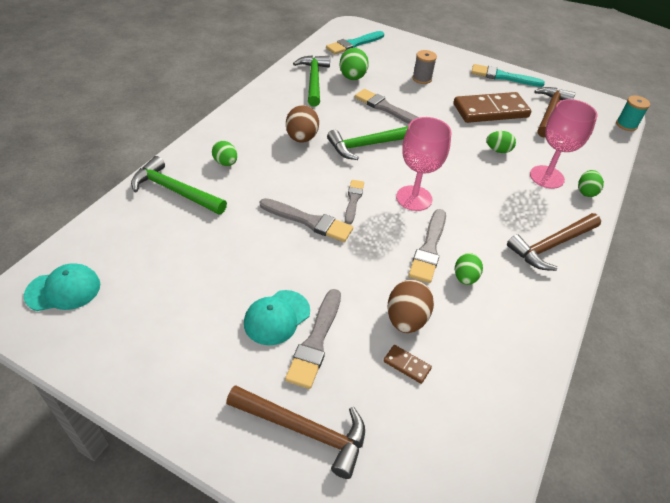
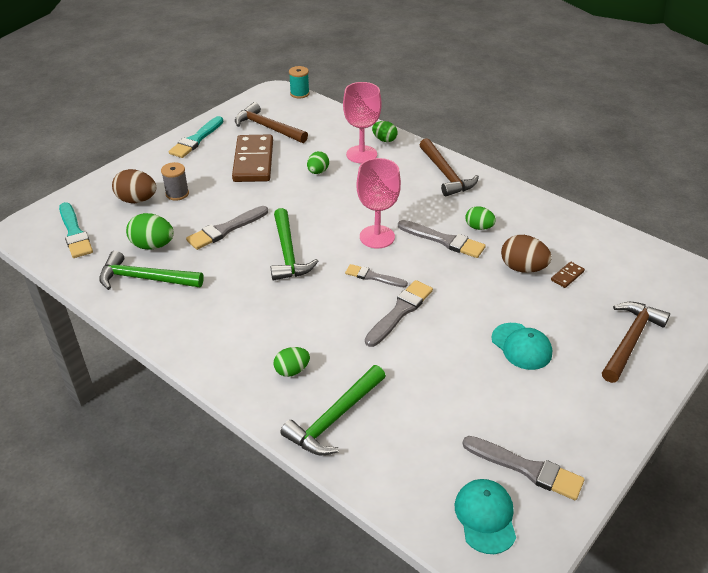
camera: 75 degrees left, 5 degrees down
(301, 138) = (262, 302): brown egg -> brown egg (137, 200)
(315, 341) = (546, 324): grey brush -> grey brush (526, 469)

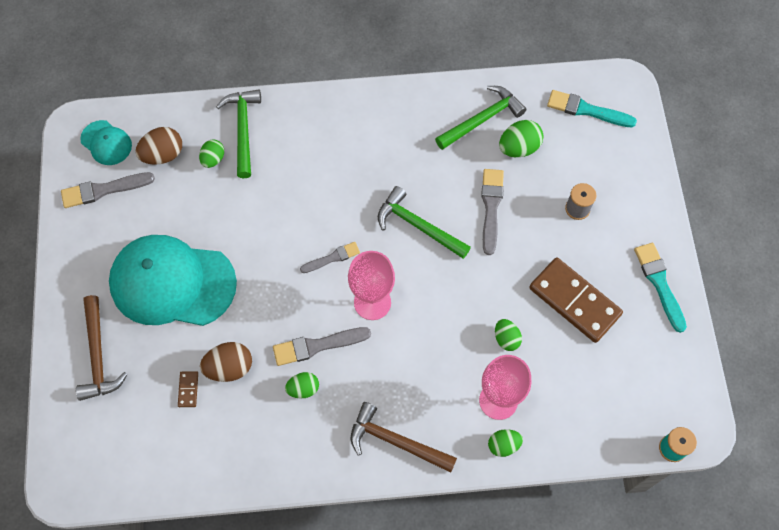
camera: 135 degrees right, 25 degrees up
(137, 200) = (595, 175): brown egg -> brown egg (163, 155)
(267, 127) = (626, 360): brown hammer -> none
(292, 370) = (302, 138): green egg -> green egg (213, 159)
(400, 312) = (281, 242): grey brush -> none
(521, 346) = (172, 283): turquoise cap -> turquoise cap, size x2.15

